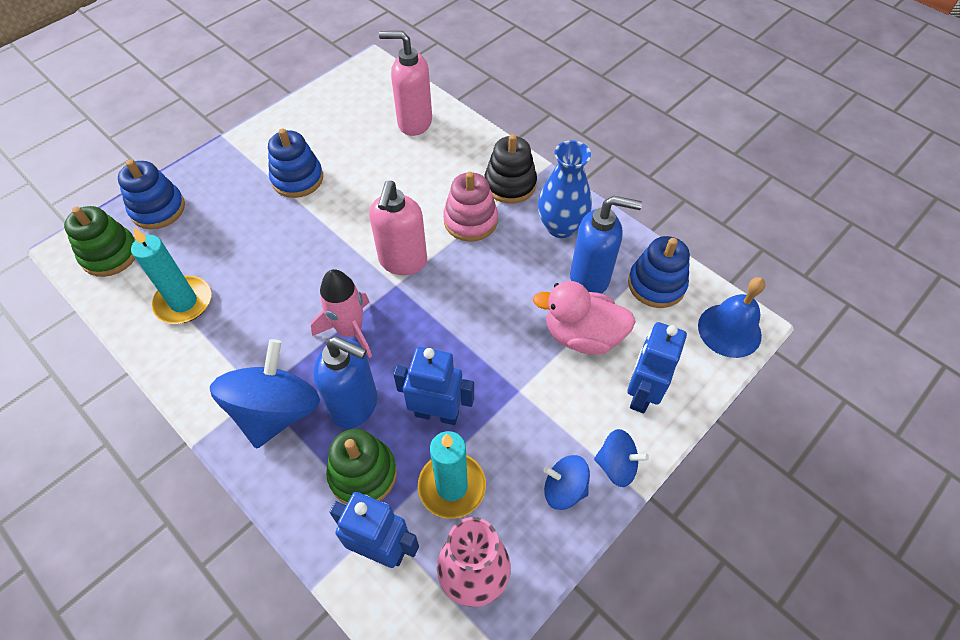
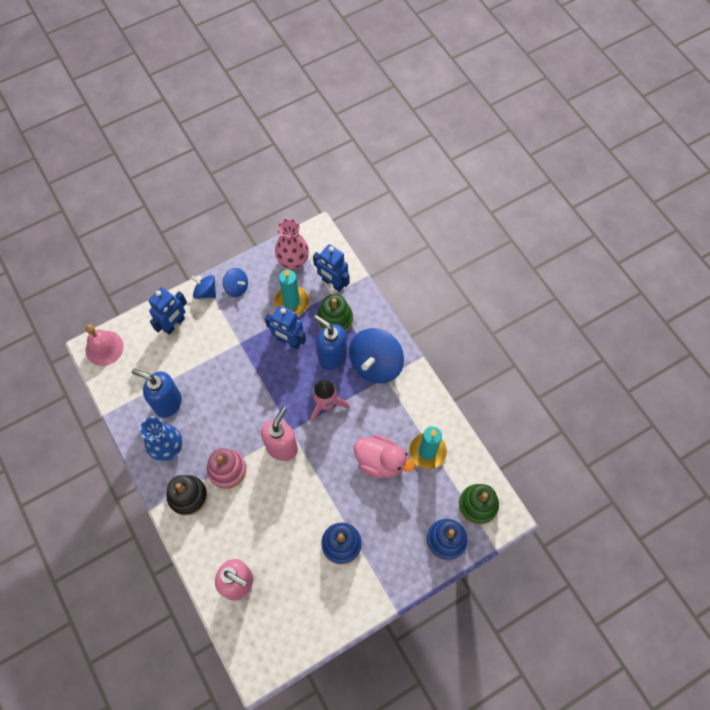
camera: 165 degrees left, 10 degrees up
(582, 336) = (190, 366): pink duck -> pink duck (380, 461)
(656, 284) = (129, 388): blue stacking toy -> none
(729, 330) = (104, 348): blue bell -> pink bell

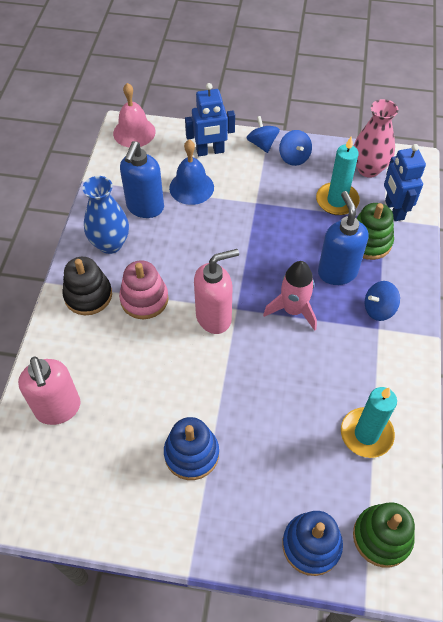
camera: 40 degrees right, 10 degrees down
(167, 403) = (145, 208): blue soap dispenser -> blue soap dispenser turned 135 degrees counterclockwise
(186, 363) = (191, 187): none -> blue bell
(288, 341) = (304, 230): blue robot -> none
(375, 364) = (378, 309): blue spinning top -> blue spinning top, size x0.52
(380, 461) = (304, 405): pink duck -> none

